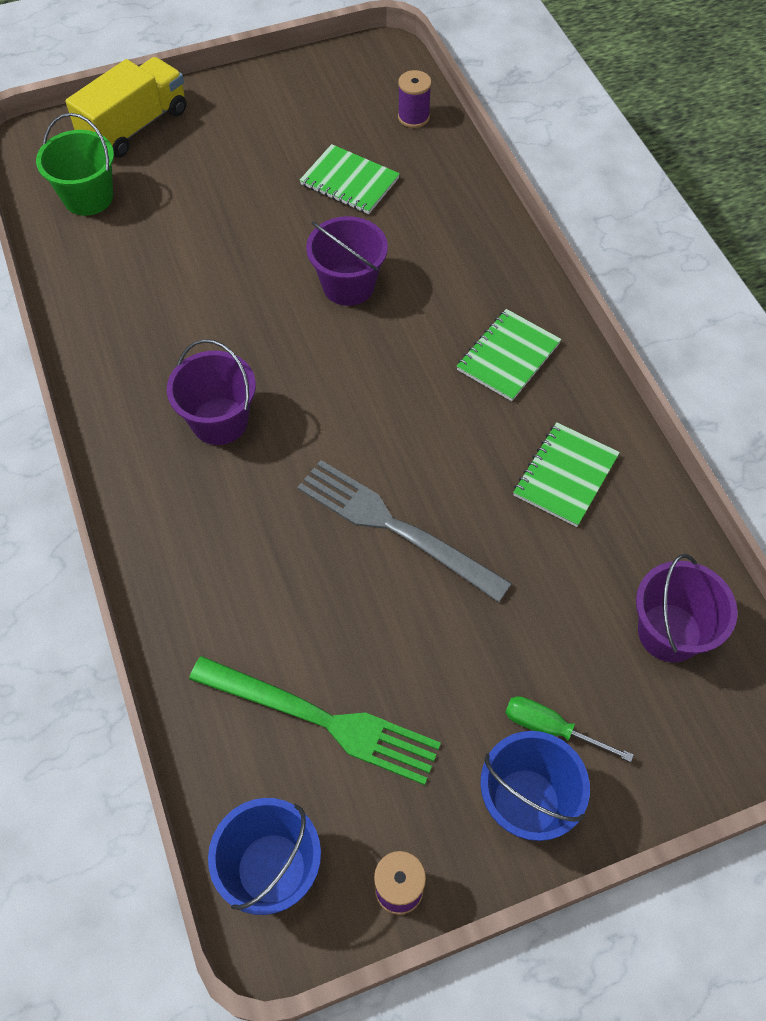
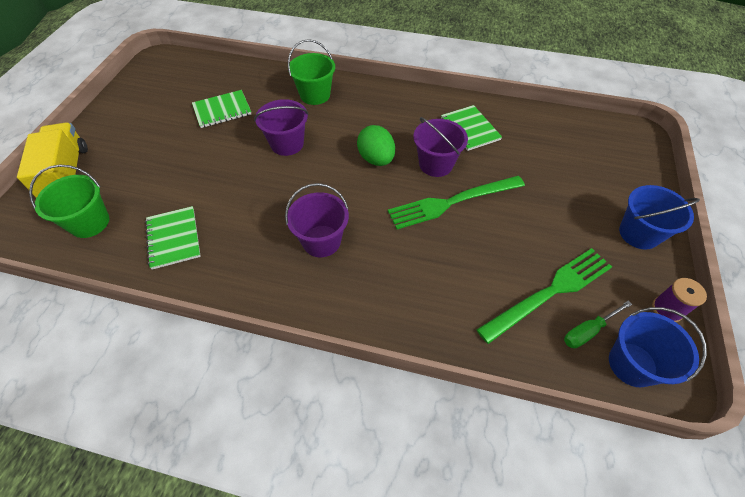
camera: 55 degrees left, 5 degrees down
(396, 528) = (452, 202): grey fork -> green fork
(403, 397) = (376, 159): none -> green egg
(413, 117) = (211, 69): purple spool -> none
(467, 254) = (315, 95): none -> green bucket
(508, 356) = (387, 113): green notebook -> green notebook (173, 238)
(551, 728) = (603, 204): green screwdriver -> green screwdriver (588, 331)
(669, 632) = (575, 140): purple bucket -> purple bucket (436, 164)

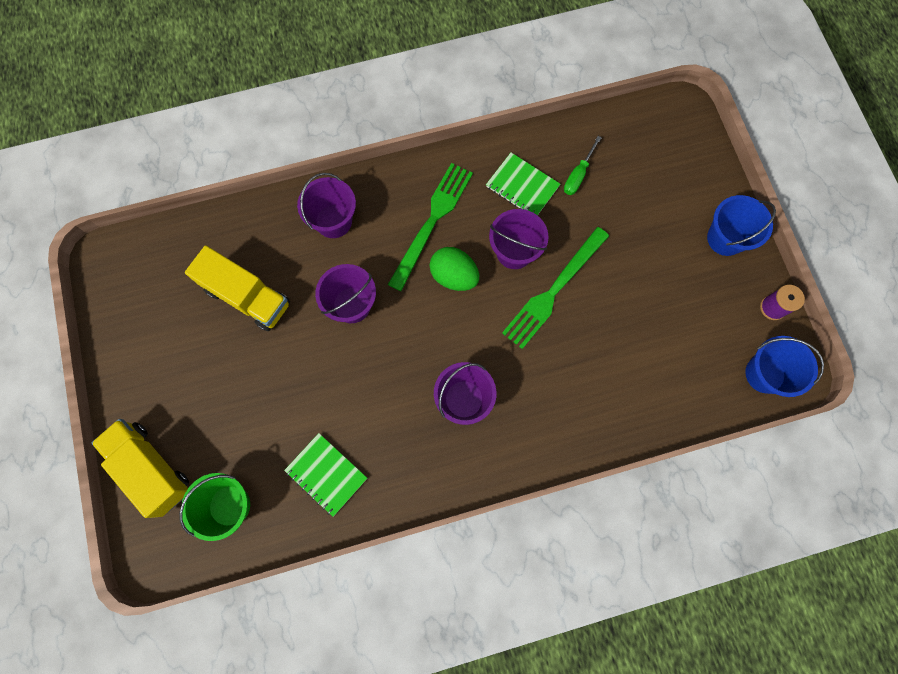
camera: 30 degrees left, 20 degrees up
(222, 110) = (247, 297): green notebook -> yellow truck
(315, 95) = (333, 221): green bucket -> purple bucket
(549, 293) = (679, 343): green fork -> green fork (432, 222)
(588, 331) = (723, 362): green screwdriver -> green screwdriver (578, 175)

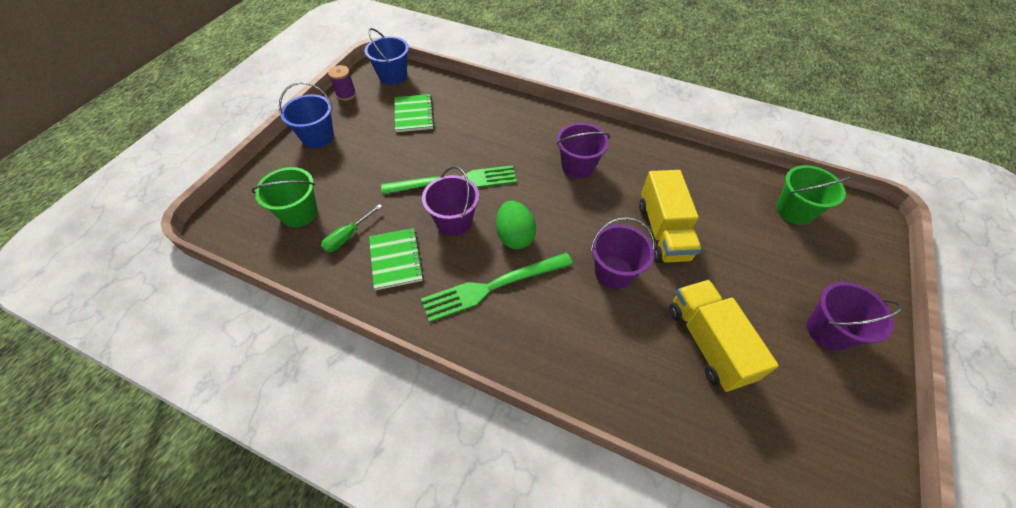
camera: 140 degrees left, 20 degrees down
(151, 468) = (857, 269): yellow truck -> yellow truck (663, 231)
(326, 474) = (707, 186): green notebook -> green notebook (414, 114)
(333, 221) = (579, 352): purple bucket -> purple bucket (828, 331)
(578, 175) = (348, 236): green screwdriver -> green screwdriver turned 150 degrees clockwise
(638, 163) = (299, 213): none -> green bucket

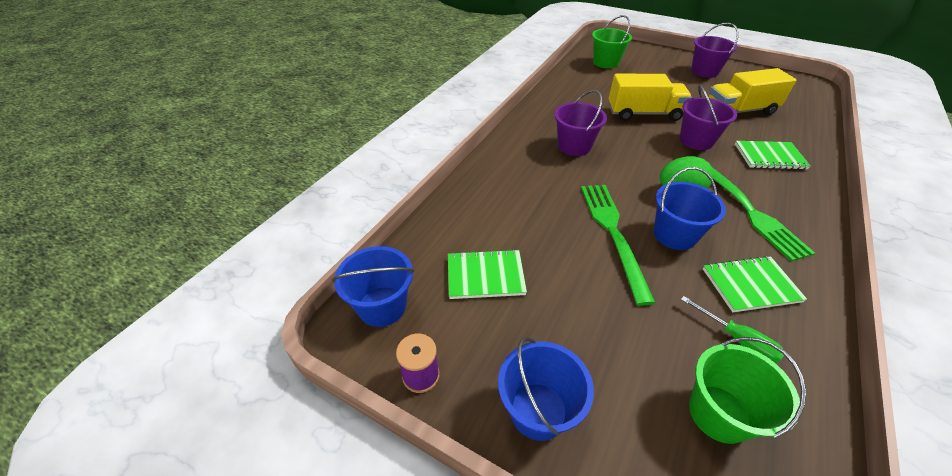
camera: 85 degrees left, 10 degrees down
(454, 221) = (674, 235): purple bucket -> blue bucket
(595, 342) = (769, 157): none -> green notebook

